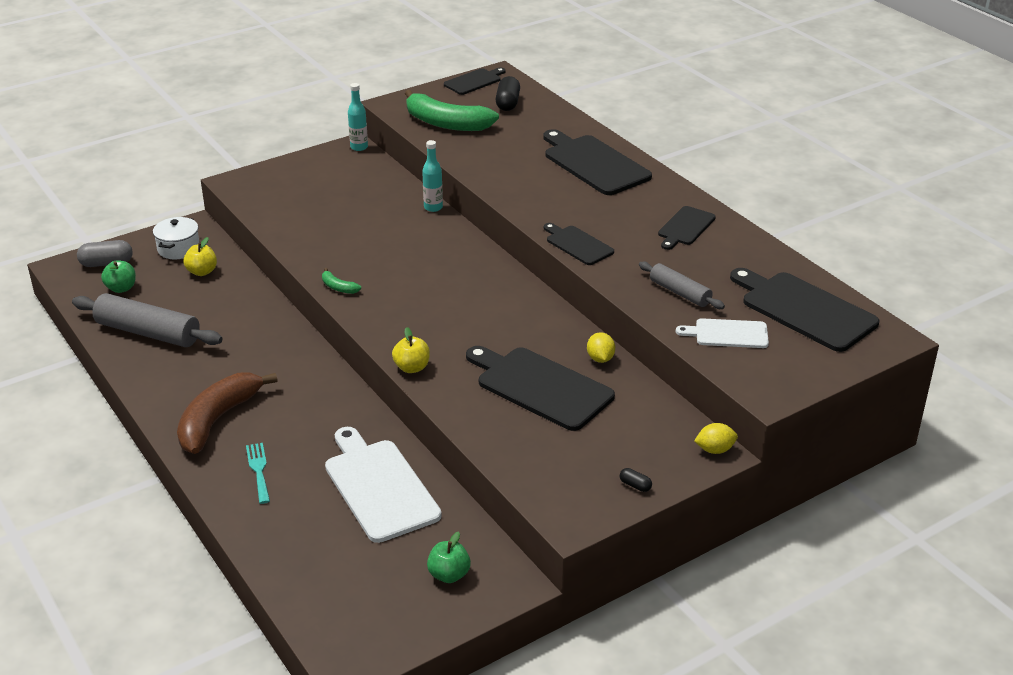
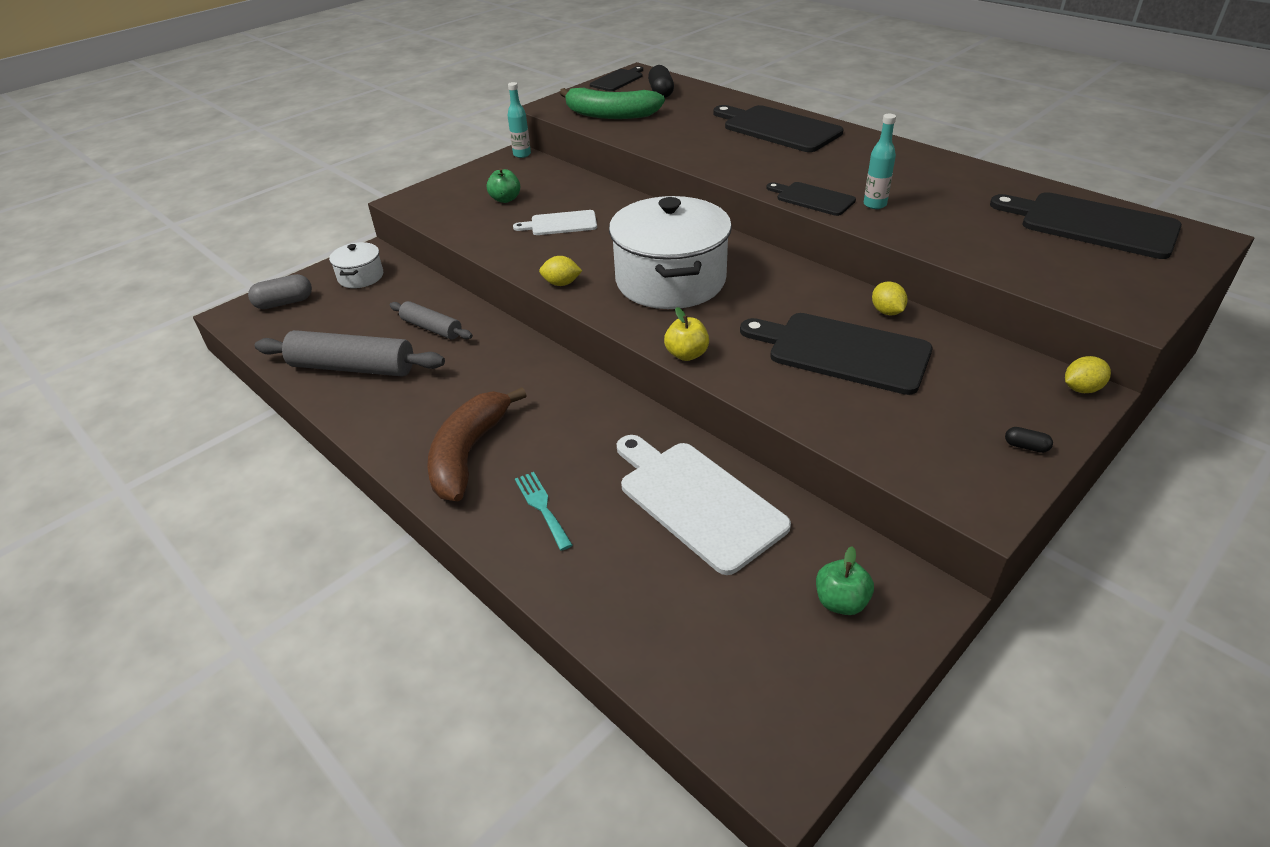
camera: 10 degrees left, 5 degrees up
(121, 288) = (308, 325): green apple -> green apple (505, 199)
(202, 272) = (394, 295): yellow apple -> none
(338, 287) = (561, 283): green banana -> yellow lemon
(432, 300) = (670, 281): none -> white pot
(433, 207) = (624, 195): turquoise bottle -> turquoise bottle (874, 204)
(680, 293) = (952, 227): grey rolling pin -> grey rolling pin (432, 328)
(685, 227) = (909, 169): black cutting board -> none
(727, 334) = (1035, 259): white cutting board -> white cutting board (560, 224)

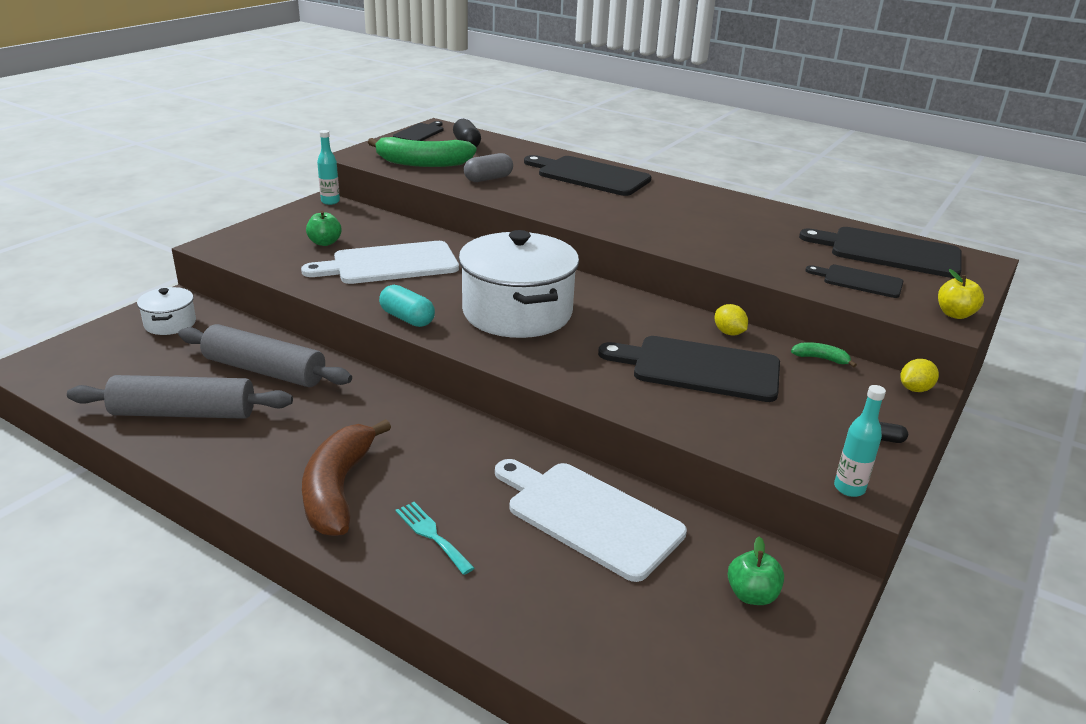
camera: 15 degrees left, 10 degrees down
(284, 303) = (85, 352): grey capsule -> grey capsule (488, 179)
(432, 328) = (265, 370): grey rolling pin -> grey rolling pin, size x1.71
(560, 224) = (390, 264): white cutting board -> white cutting board, size x1.78
(561, 283) = (407, 318): yellow lemon -> turquoise capsule
(686, 354) = (553, 377): yellow apple -> yellow apple (955, 314)
(812, 198) = (641, 234): black cutting board -> black cutting board (859, 281)
(874, 204) = (699, 239): turquoise bottle -> turquoise bottle (849, 488)
(981, 347) = (821, 359): none -> green banana

